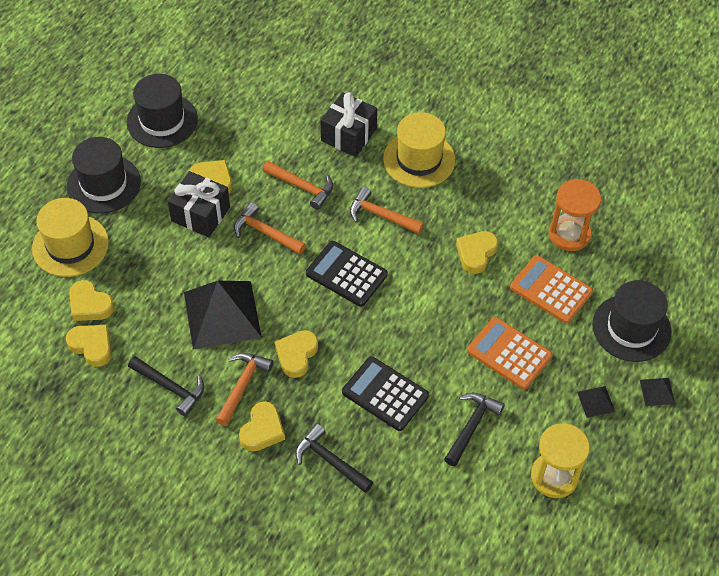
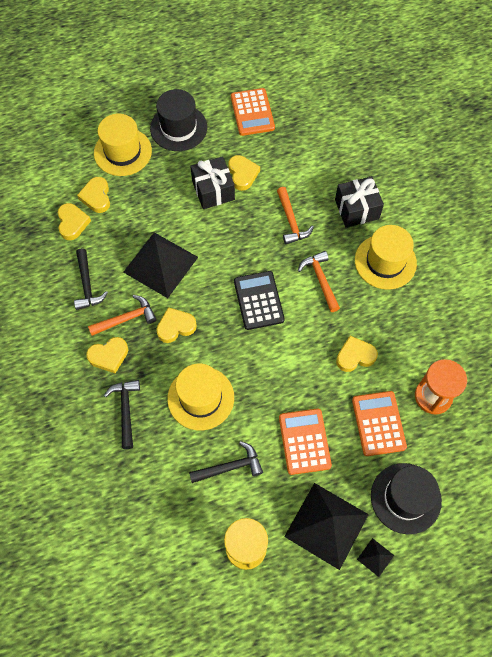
camera: 45 degrees right, 10 degrees up
(162, 120) = (252, 112): black hat -> orange calculator
(265, 233) = (238, 233): orange hammer -> none
(385, 394) = (200, 398): black calculator -> yellow hat
(596, 401) = (326, 525): black pyramid -> black pyramid, size x2.36

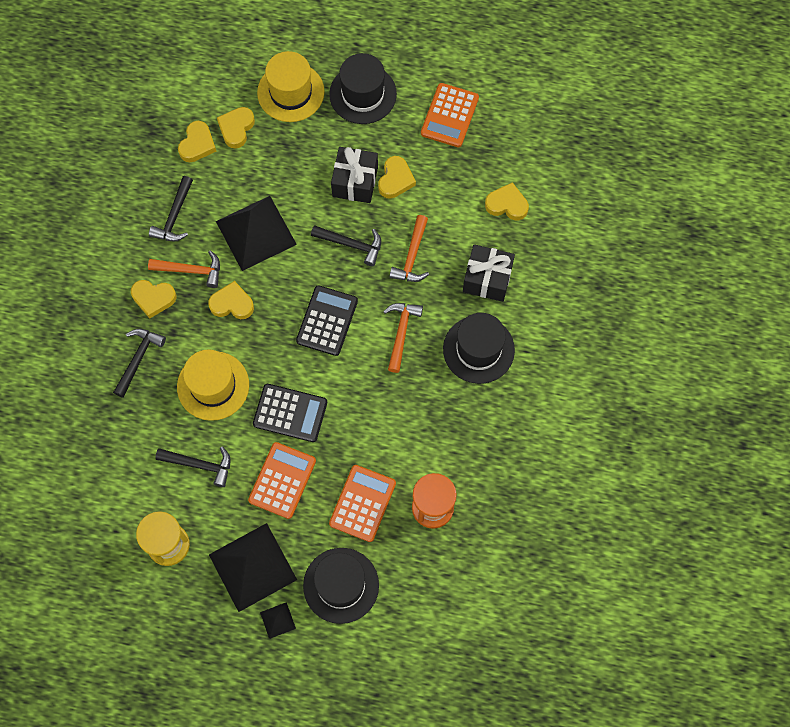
camera: 30 degrees right, 5 degrees up
(240, 236) = (351, 244): none -> black hammer
(276, 385) = (290, 413): none -> black calculator
(355, 356) = (384, 427): yellow heart -> yellow heart (507, 204)
(385, 262) = (478, 349): yellow hat -> black hat

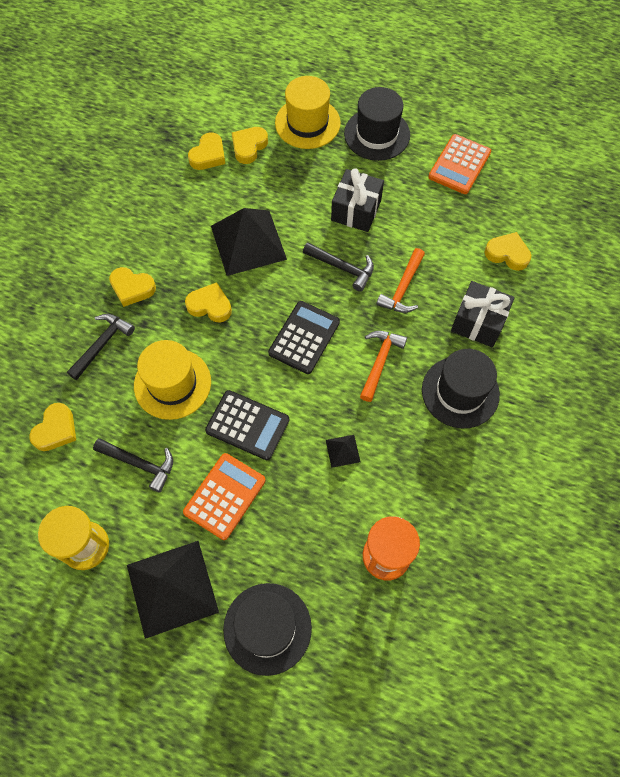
camera: 10 degrees right, 5 degrees down
(174, 216) = (171, 215): black hammer -> none
(191, 270) = (175, 267): orange hammer -> none
(278, 620) = (187, 657): black pyramid -> black pyramid (343, 451)
(362, 503) = (308, 537): orange calculator -> none
(395, 180) = (397, 214): yellow heart -> yellow heart (56, 430)

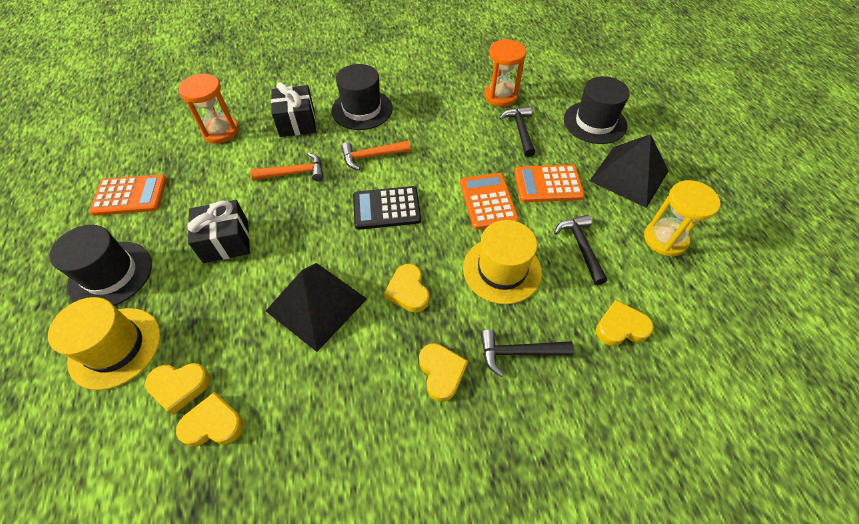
camera: 125 degrees left, 10 degrees down
(247, 425) = (488, 201): black calculator -> orange calculator
(342, 268) = (299, 219): black hammer -> black hammer (520, 131)
(343, 451) = (456, 143): black pyramid -> none
(507, 254) = (220, 131): yellow heart -> orange hourglass

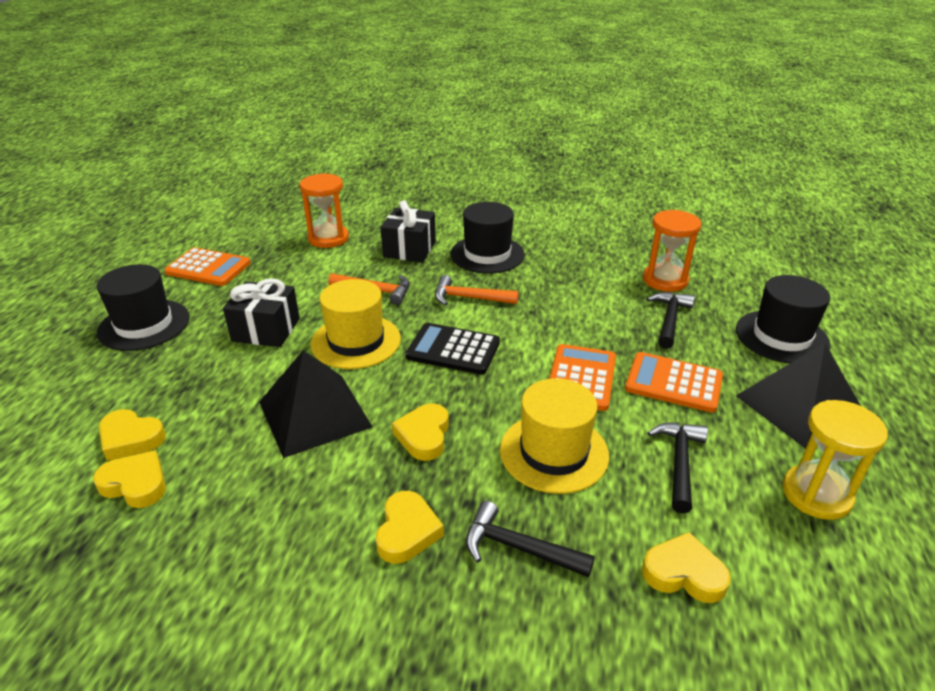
camera: 25 degrees right, 20 degrees down
(115, 347) = (102, 385): yellow hat -> yellow hat (356, 341)

